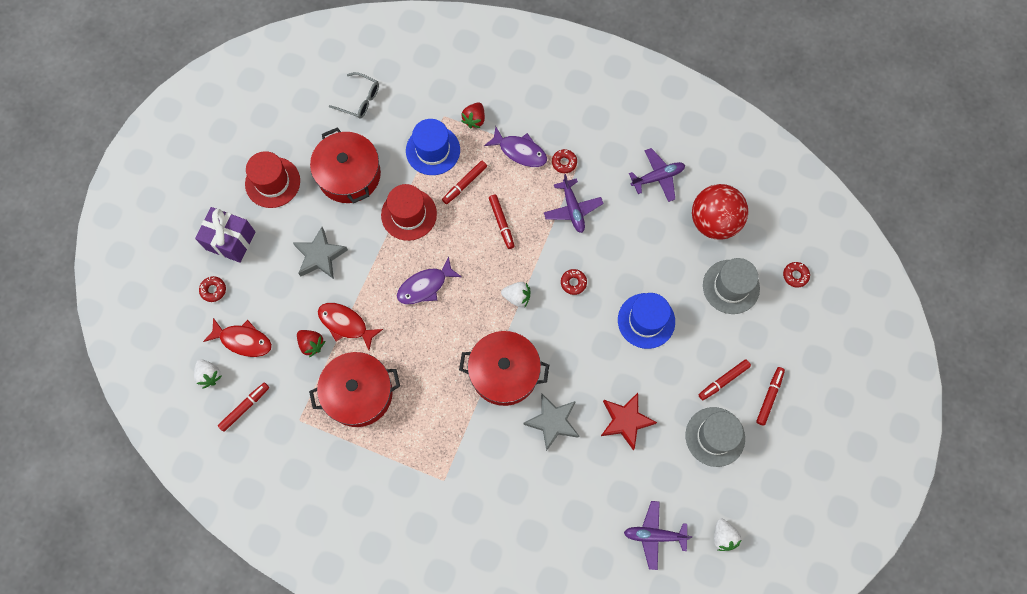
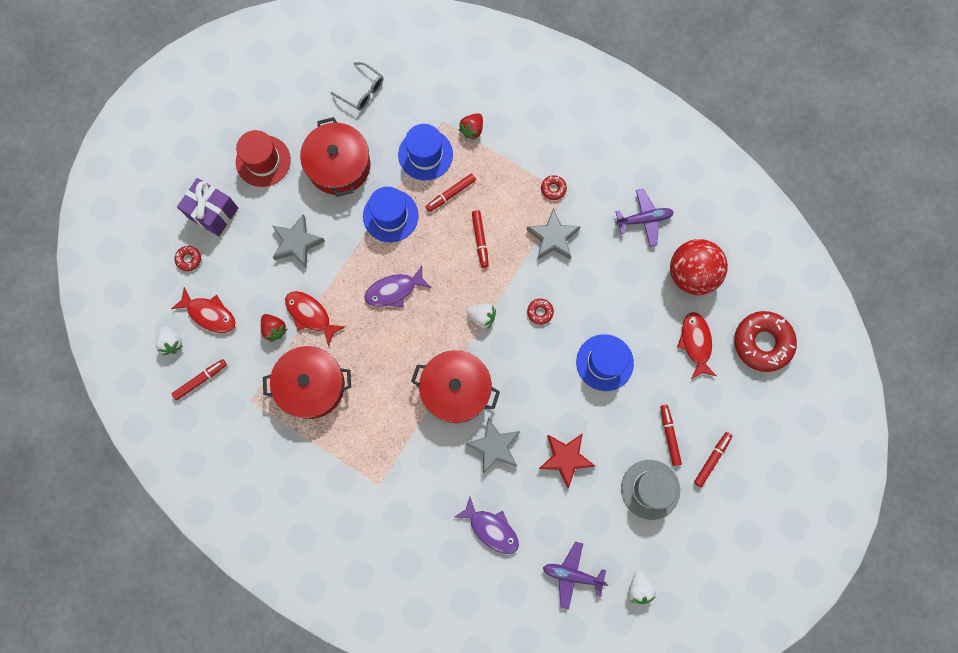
camera: 10 degrees right, 5 degrees up
(409, 214) = (390, 216): red hat -> blue hat
(520, 151) = (511, 170): purple fish -> purple fish (491, 529)
(572, 209) = (553, 238): purple plane -> grey star
(723, 380) = (669, 435): red marker -> red marker turned 105 degrees clockwise
(731, 287) = (695, 343): grey hat -> red fish
(795, 275) = (762, 343): red donut -> red donut, size x2.29

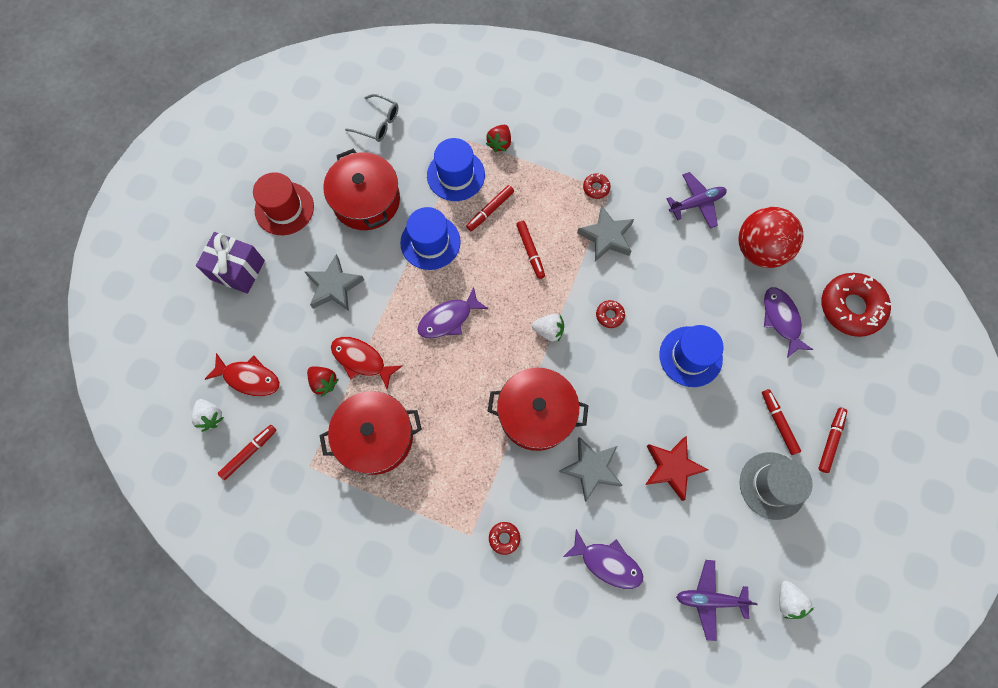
camera: 10 degrees left, 5 degrees down
(189, 259) = (218, 323): red donut -> red donut (504, 538)
(695, 343) = (781, 319): red fish -> purple fish

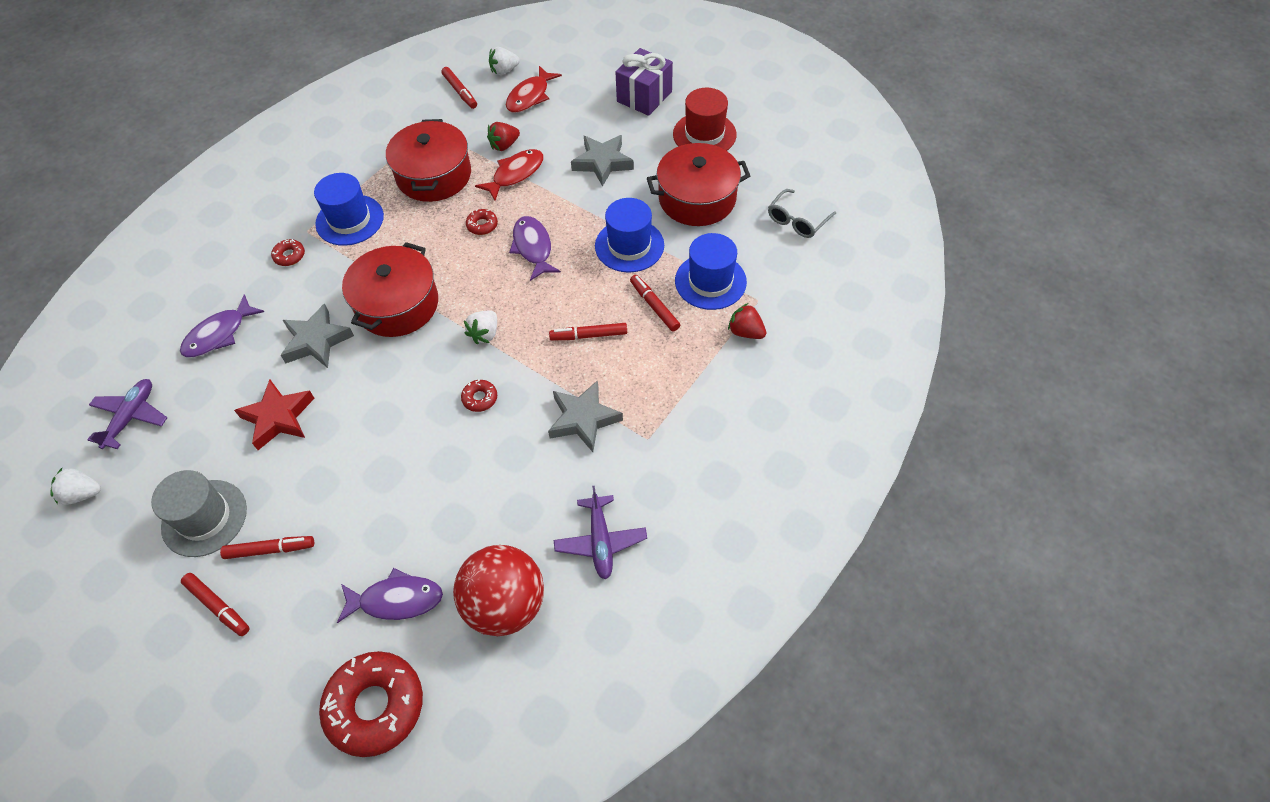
camera: 105 degrees right, 15 degrees down
(596, 188) = (656, 423): red donut -> red donut (482, 225)
(690, 356) = (394, 472): blue hat -> blue hat (350, 220)

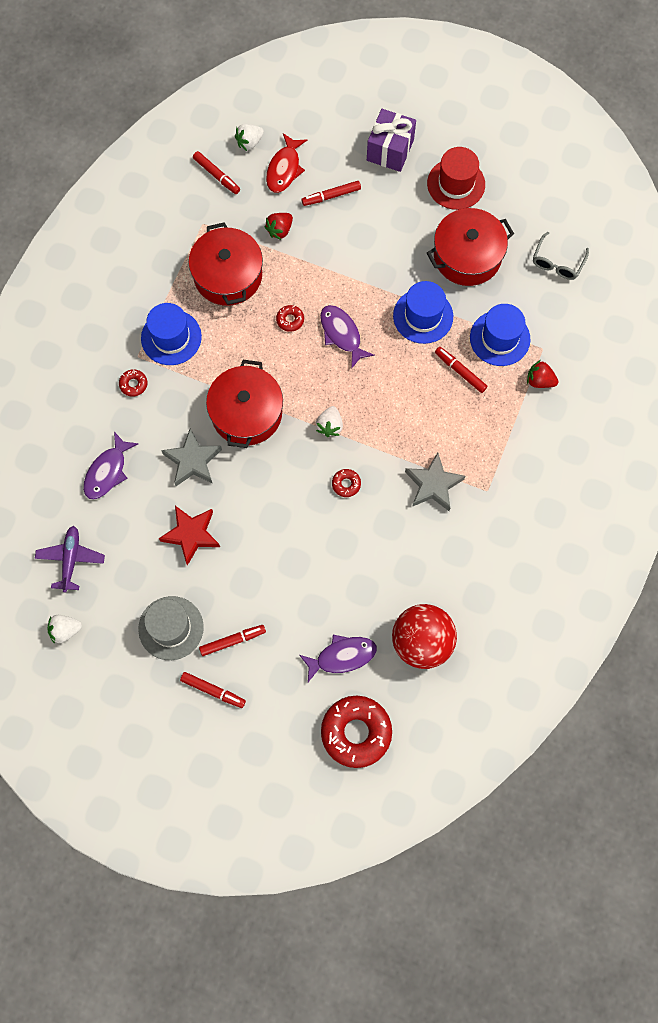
camera: 15 degrees left, 15 degrees up
(515, 174) = (300, 260): red fish -> none
(589, 335) = (415, 410): red marker -> red marker (331, 196)
(600, 541) = (475, 580): purple plane -> none
(602, 163) = (374, 233): grey star -> none

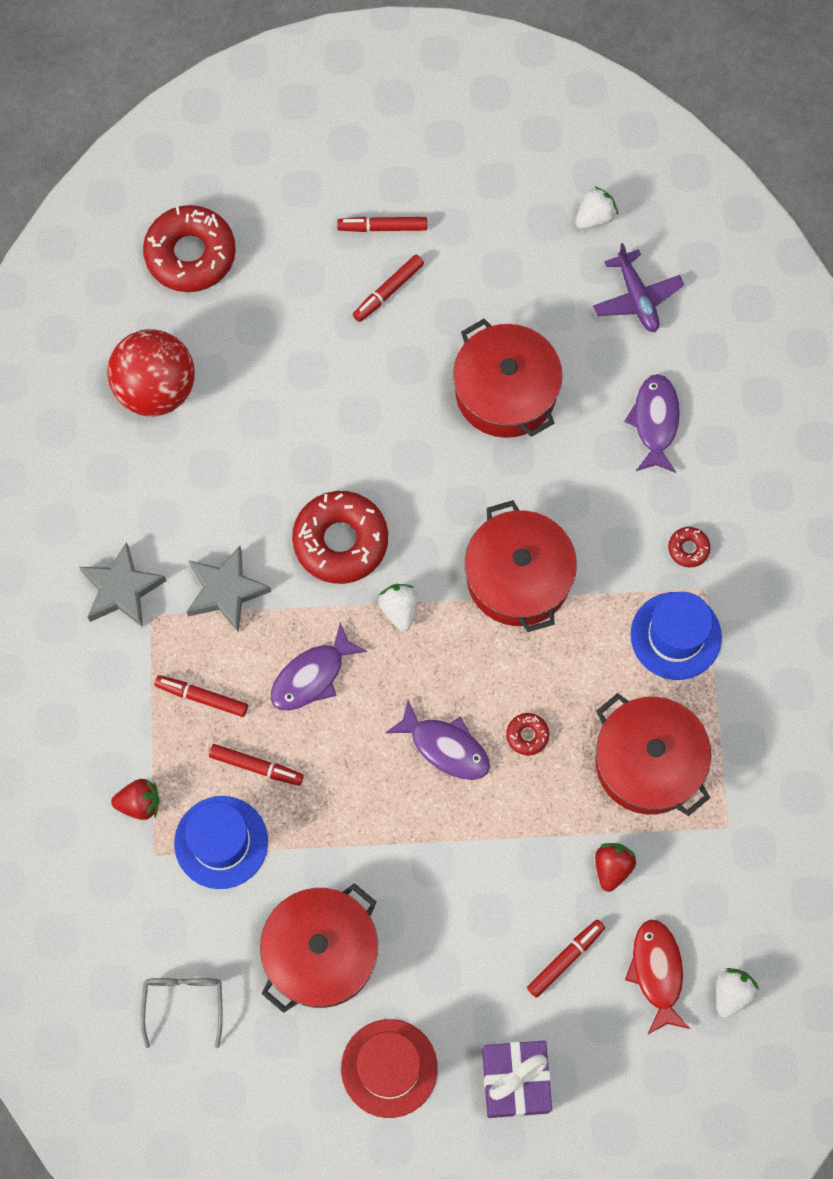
camera: 155 degrees right, 0 degrees up
(171, 628) = (470, 274): grey hat -> none
(191, 534) = (505, 391): red star -> red pot
(192, 461) = (554, 483): grey star -> grey star (122, 589)
(216, 175) = (750, 914): red marker -> red marker (202, 697)
(342, 656) = (246, 330): purple fish -> purple fish (312, 676)
(346, 484) = (340, 541): red donut -> red donut, size x2.29
(423, 316) = (344, 826): blue hat -> none

